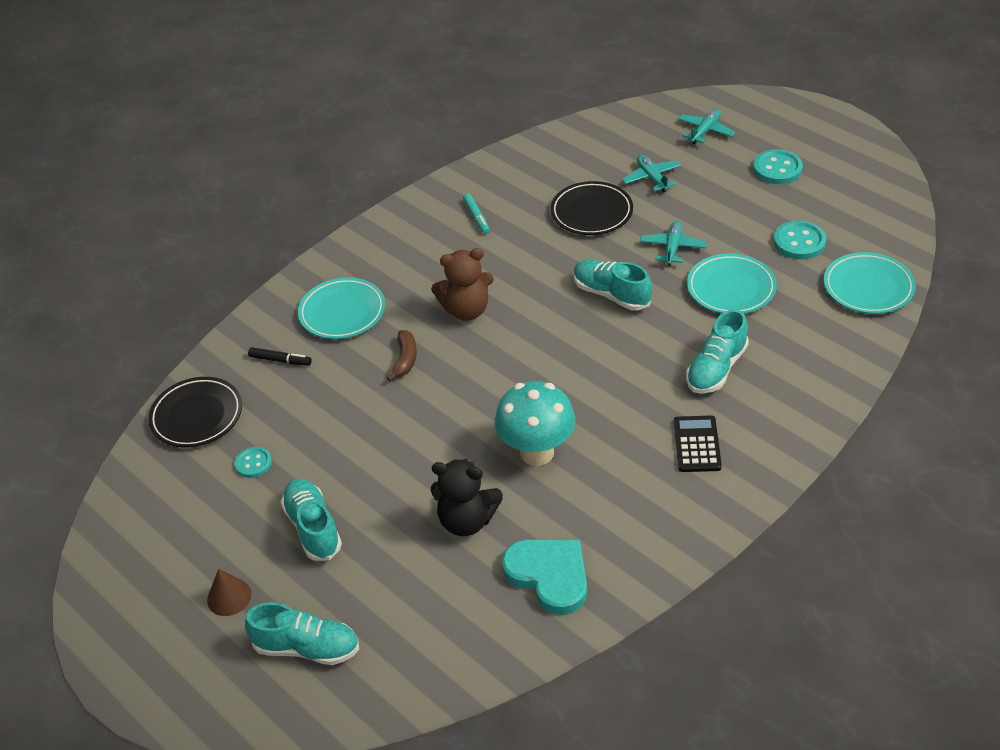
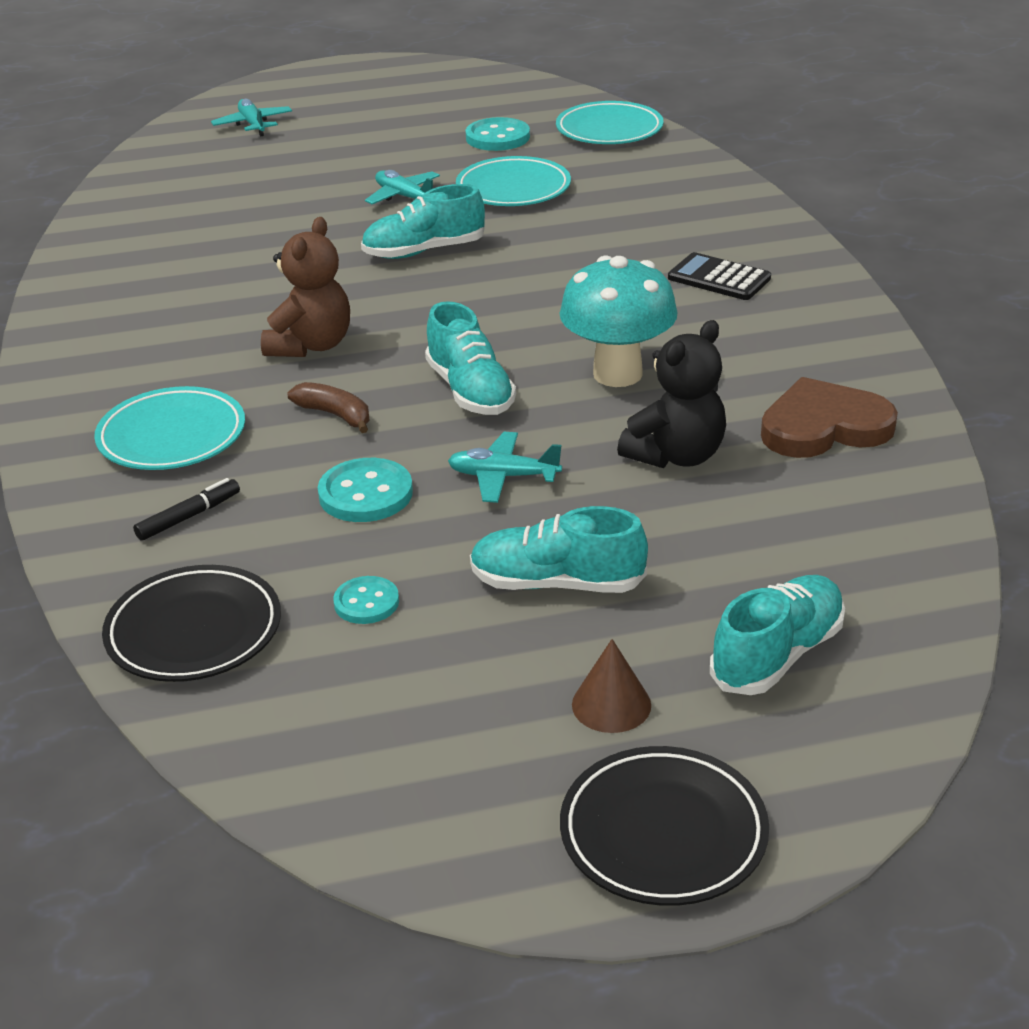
camera: 60 degrees left, 10 degrees down
(477, 217) = (156, 288): turquoise marker -> none
(549, 576) = (824, 427): turquoise heart -> brown heart
(591, 212) = (272, 220): black plate -> black plate (663, 833)
(652, 178) = (275, 172): turquoise plane -> turquoise plane (503, 476)
(716, 368) = (621, 233): turquoise shoe -> turquoise shoe (470, 391)
(777, 169) = (374, 112): turquoise button -> turquoise button (365, 494)

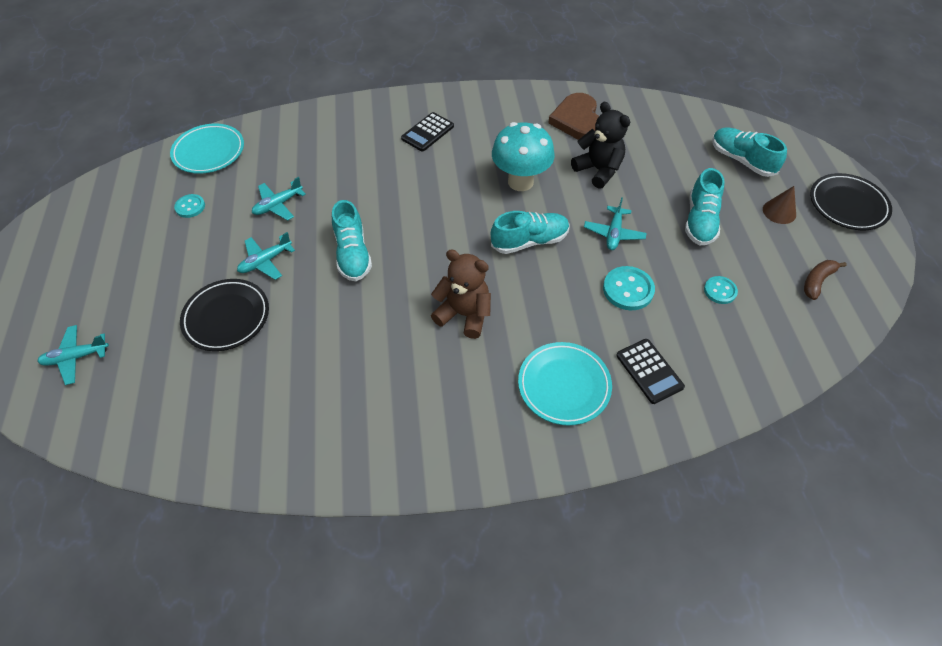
camera: 85 degrees left, 20 degrees up
(188, 517) = (649, 371): black marker -> black calculator
(194, 631) = (749, 362): black plate -> black plate (226, 317)
(335, 415) = (548, 302): brown banana -> brown banana (817, 281)
(497, 137) = (190, 207): turquoise button -> turquoise button, size x0.63
(513, 189) = (278, 205): turquoise plate -> turquoise plane

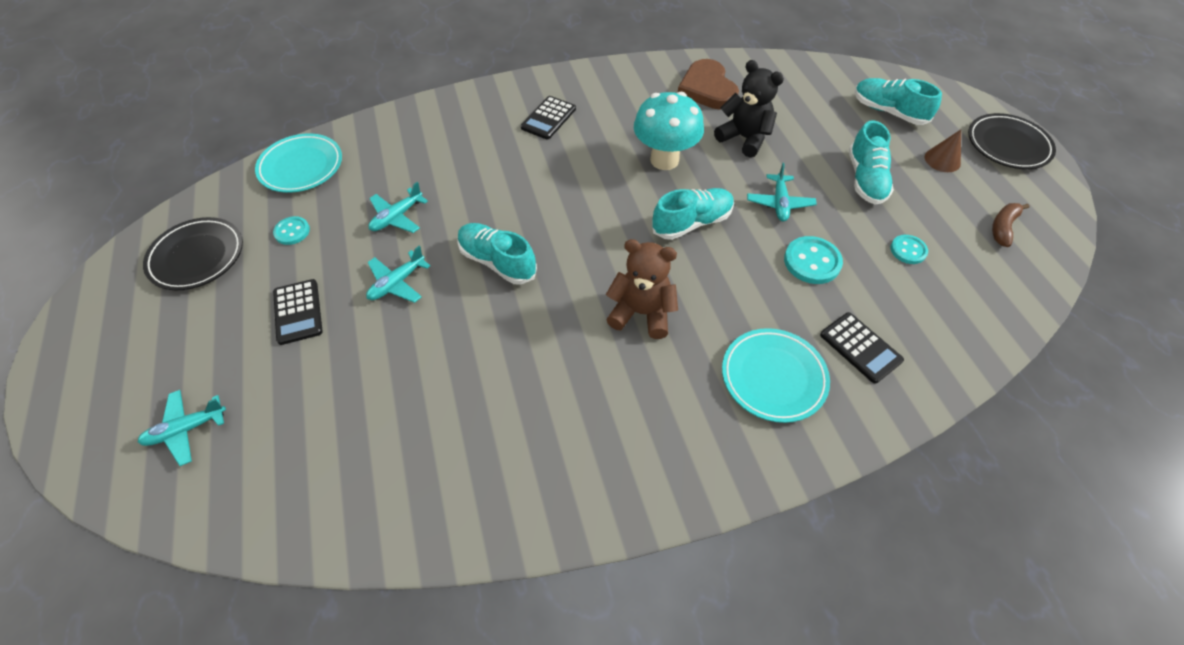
camera: 10 degrees left, 0 degrees up
(181, 275) = (298, 312): none -> black calculator
(226, 317) = (365, 354): black plate -> black plate (197, 257)
(353, 254) = (497, 262): turquoise shoe -> turquoise shoe turned 150 degrees clockwise

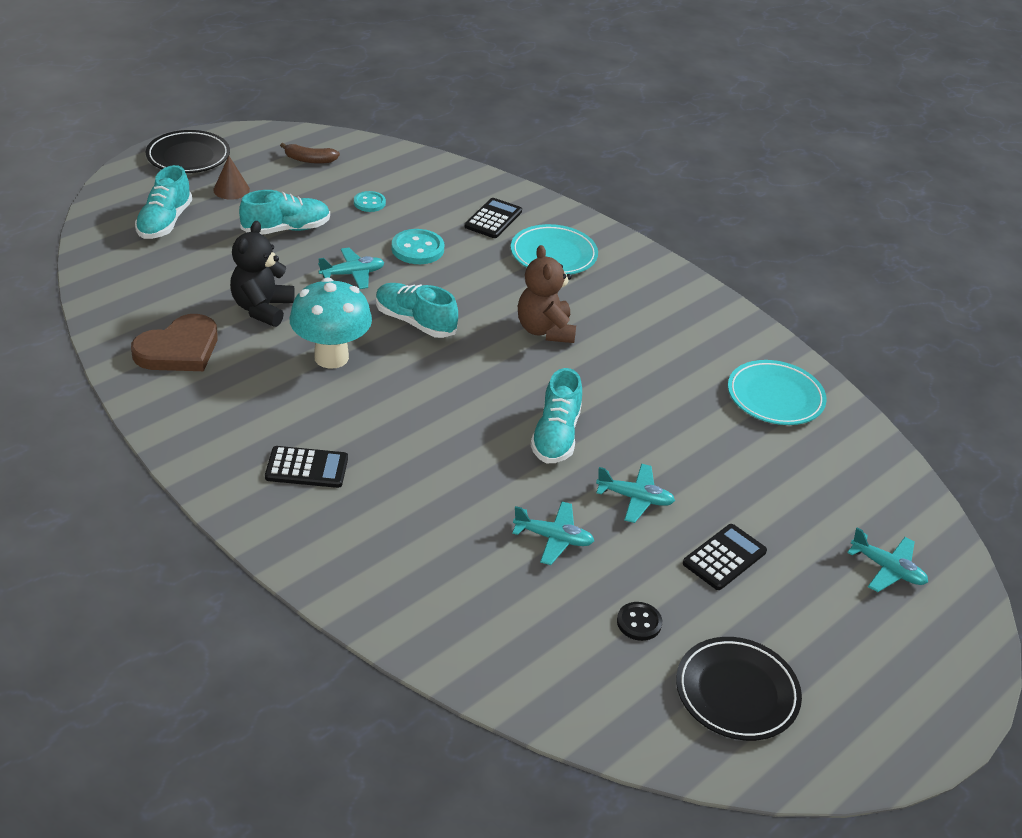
camera: 120 degrees left, 15 degrees down
(292, 231) = (639, 622): turquoise button -> black button
(301, 167) = (538, 676): turquoise plate -> turquoise plate (775, 397)

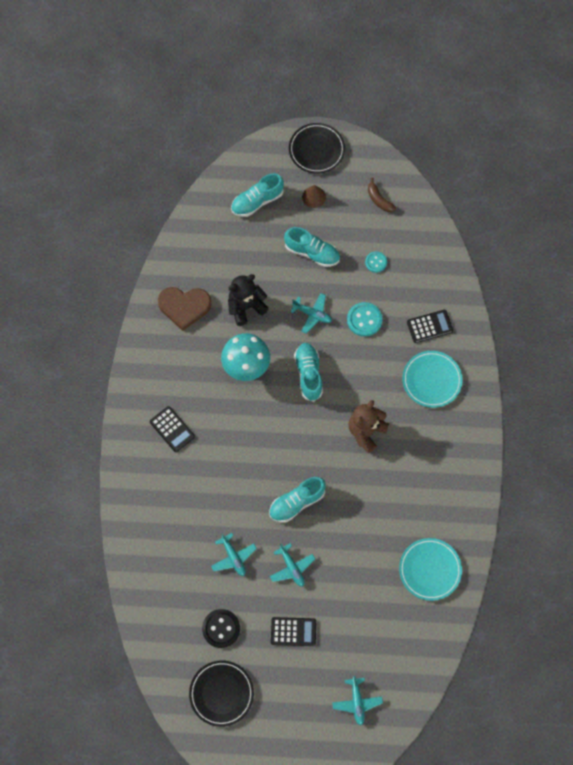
camera: 50 degrees right, 30 degrees up
(639, 622) = (221, 628): black button -> black button, size x1.59

